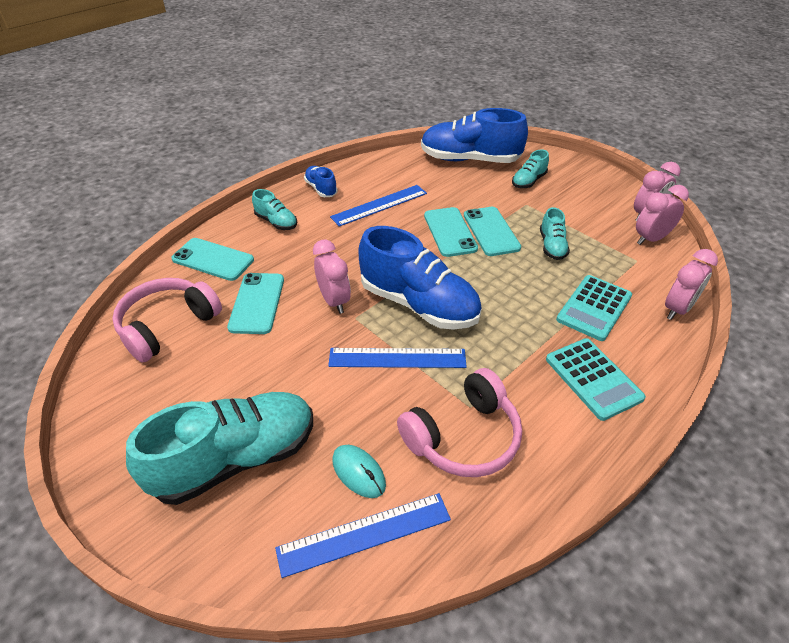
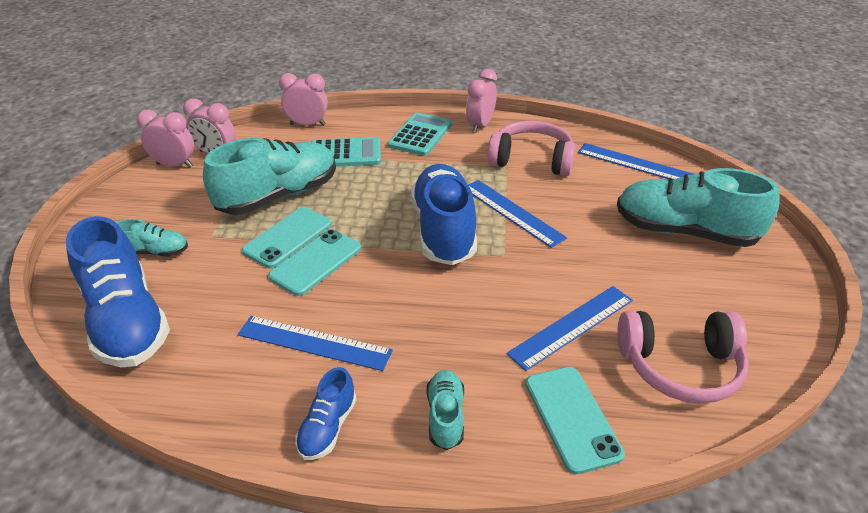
camera: 130 degrees left, 5 degrees down
(257, 303) = (572, 326): turquoise phone -> blue ruler
(334, 301) = (502, 278): pink clock -> pink clock (480, 125)
(358, 472) = (611, 182): turquoise mouse -> none
(552, 246) = (278, 196): turquoise shoe -> turquoise shoe, size x2.10

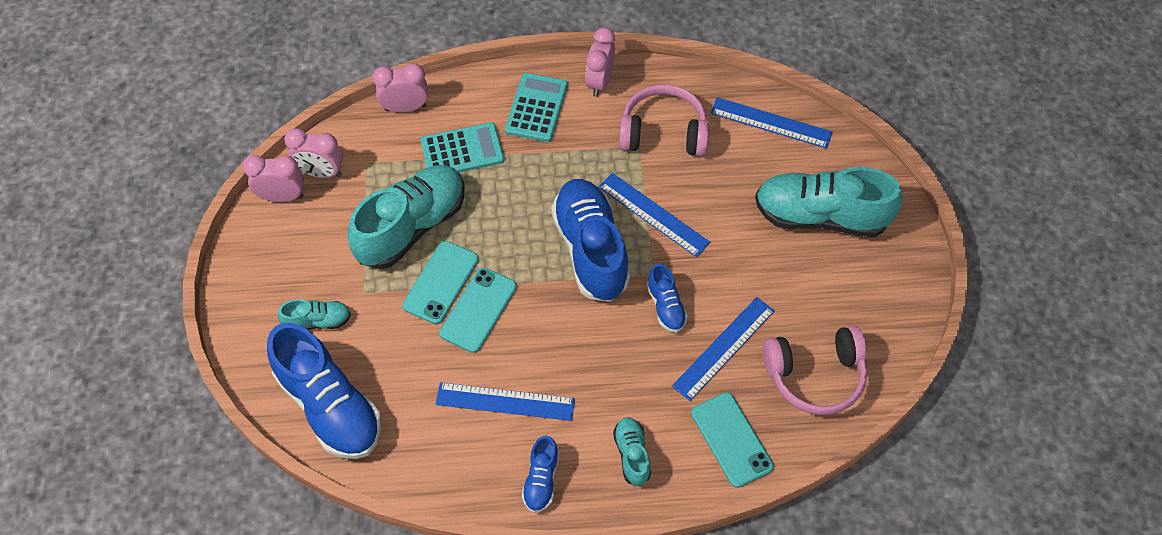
camera: 10 degrees left, 20 degrees up
(512, 282) = (665, 306): none -> blue shoe

